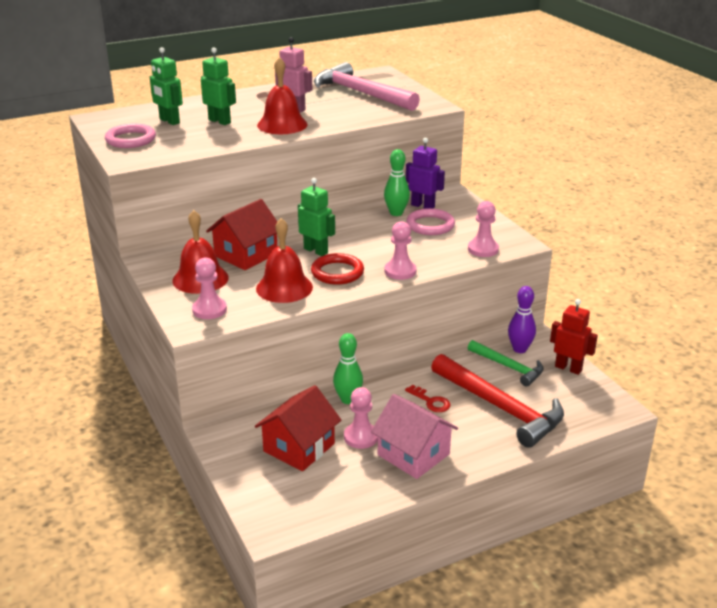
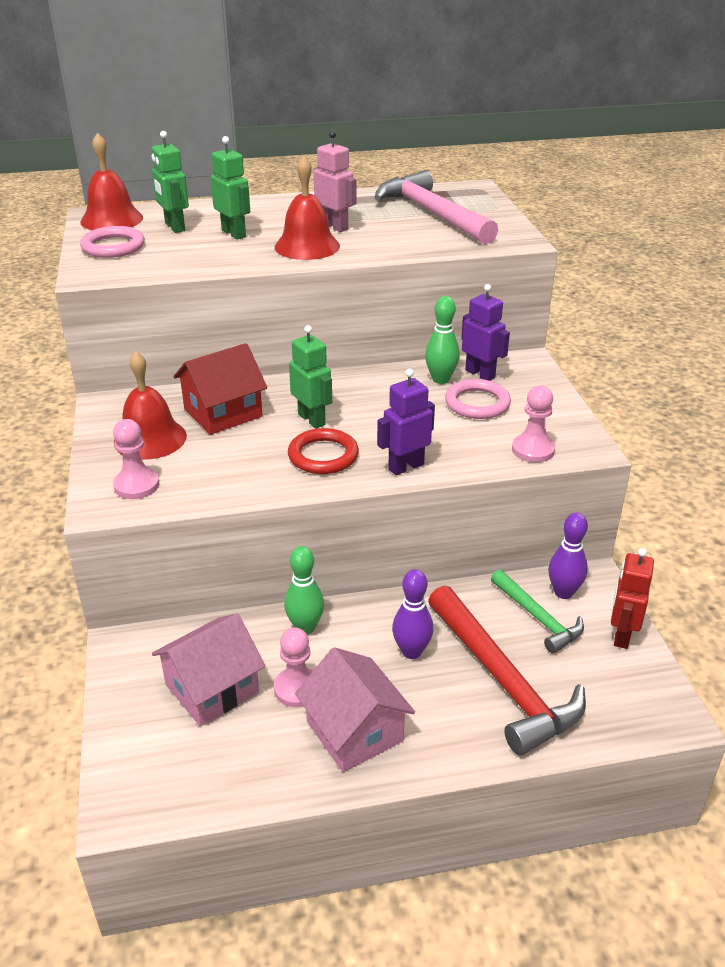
camera: 15 degrees right, 5 degrees up
(284, 287) = (245, 467): red bell -> red bell (111, 219)
(299, 447) = (212, 688): red house -> pink house
(400, 271) = (405, 466): pink pawn -> purple robot
(431, 401) = (411, 651): red key -> purple bowling pin
(568, 368) = (621, 635): red robot -> red robot turned 120 degrees counterclockwise

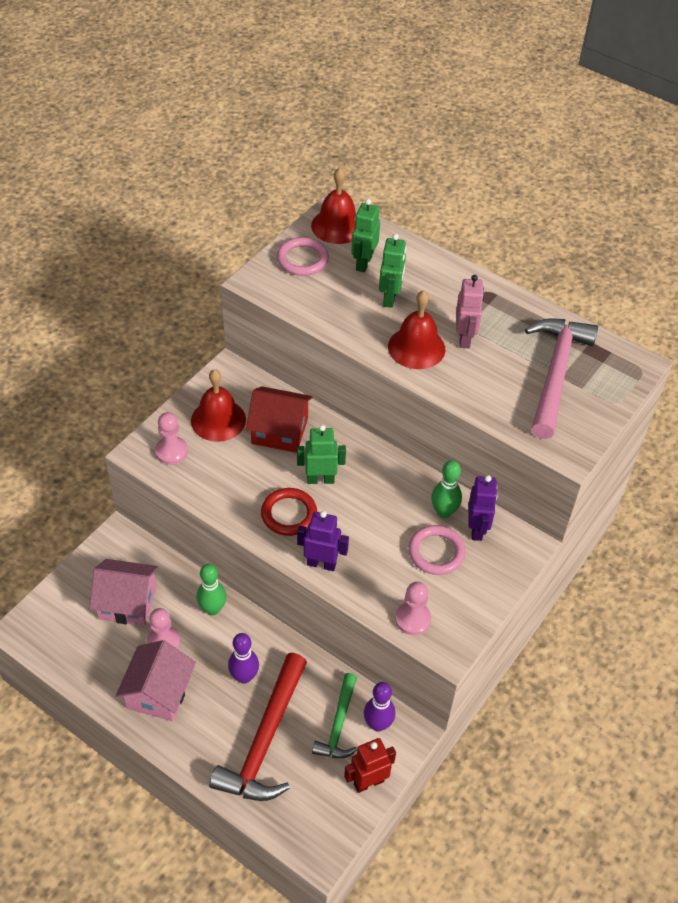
camera: 45 degrees right, 15 degrees up
(312, 419) = (320, 479): green robot -> green robot turned 105 degrees counterclockwise

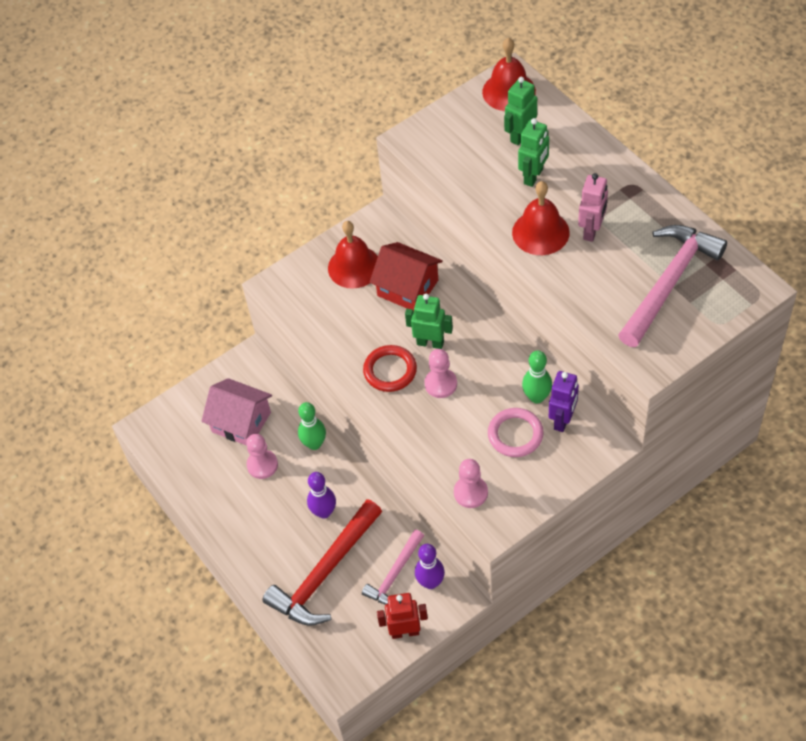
camera: 25 degrees right, 5 degrees up
(158, 693) = (245, 510): pink house -> none
(171, 451) = (302, 290): pink pawn -> pink pawn (441, 384)
(302, 259) = (462, 122): pink ring -> none
(321, 563) = (404, 423): purple robot -> none
(338, 725) = (394, 575): green hammer -> pink hammer

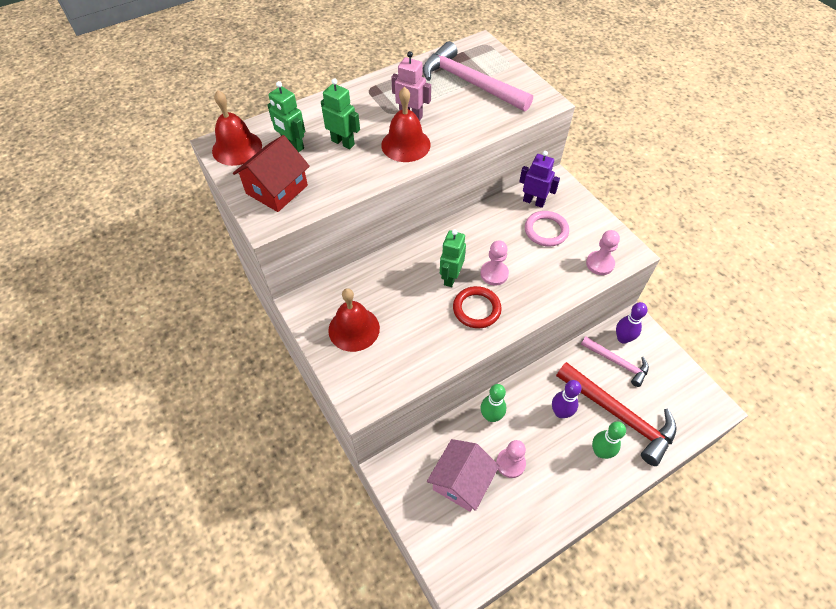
camera: 90 degrees left, 0 degrees up
(405, 632) = (666, 360): red robot -> none
(408, 288) = (388, 288): red house -> red house (277, 189)
(536, 397) = (512, 214): green bowling pin -> green bowling pin (600, 452)

